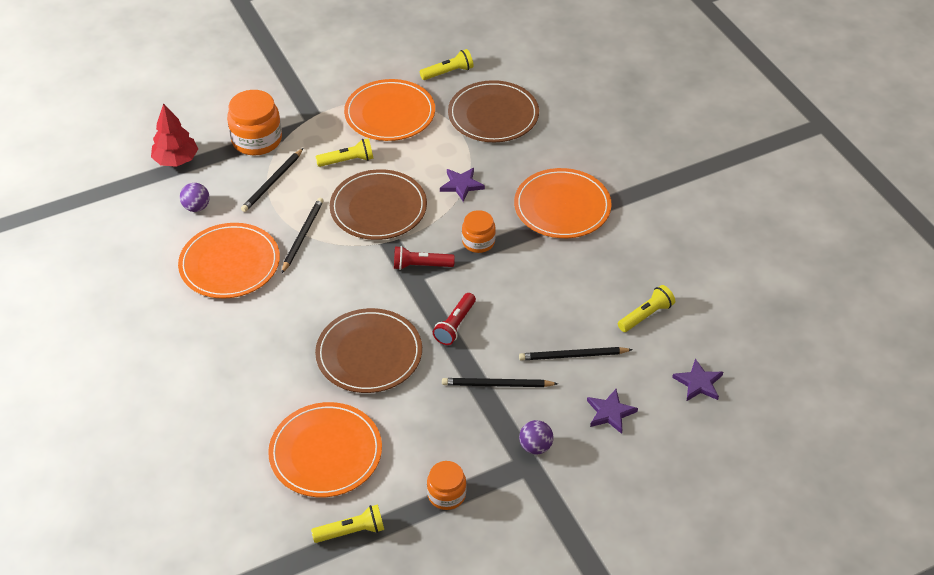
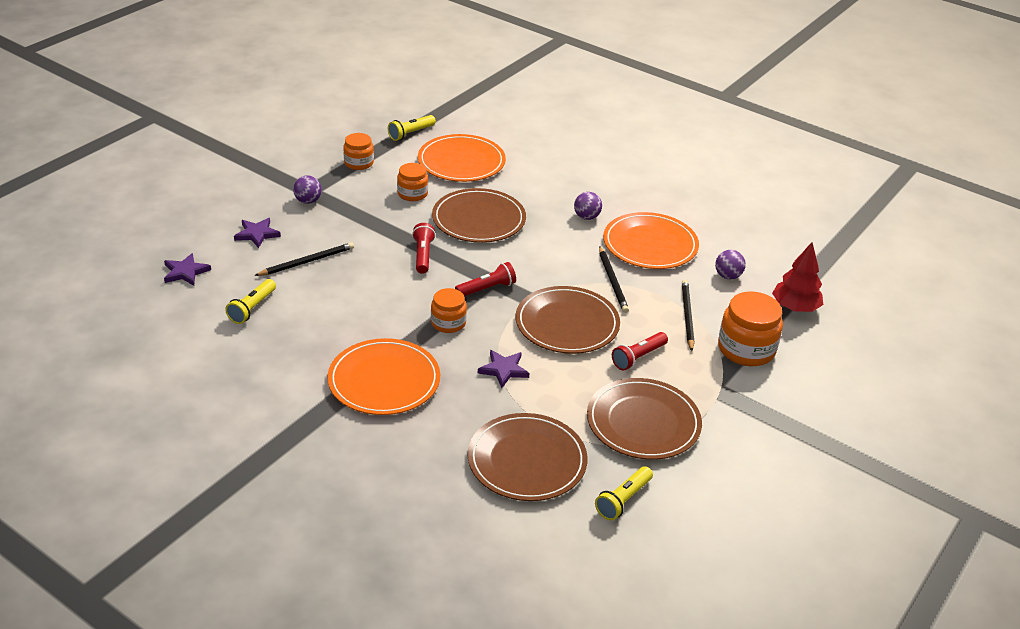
camera: 150 degrees right, 10 degrees down
(258, 319) = (586, 217): none -> purple ball
(347, 161) = (638, 357): yellow flashlight -> red flashlight
(390, 113) = (643, 422): orange plate -> brown plate
(414, 417) = (412, 194): none -> orange jar
(497, 384) = (361, 227): black pencil -> none

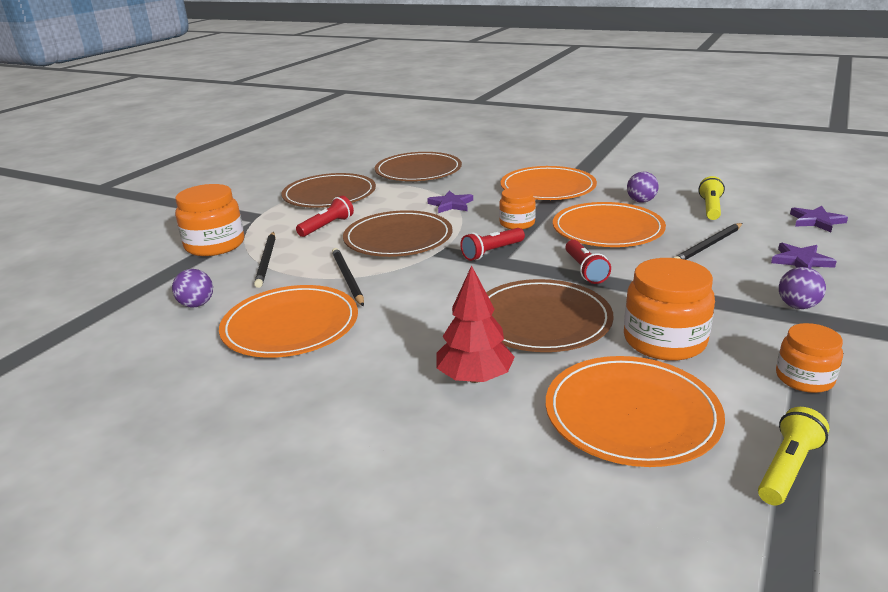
camera: 175 degrees right, 10 degrees down
(371, 297) = (607, 229): none -> orange plate
(412, 194) = (664, 340): orange jar -> orange jar, size x1.64
(586, 217) = (382, 349): purple ball -> purple ball (641, 201)
(623, 500) = (349, 166): yellow flashlight -> none
(795, 307) = (132, 285): red tree -> red tree (474, 377)

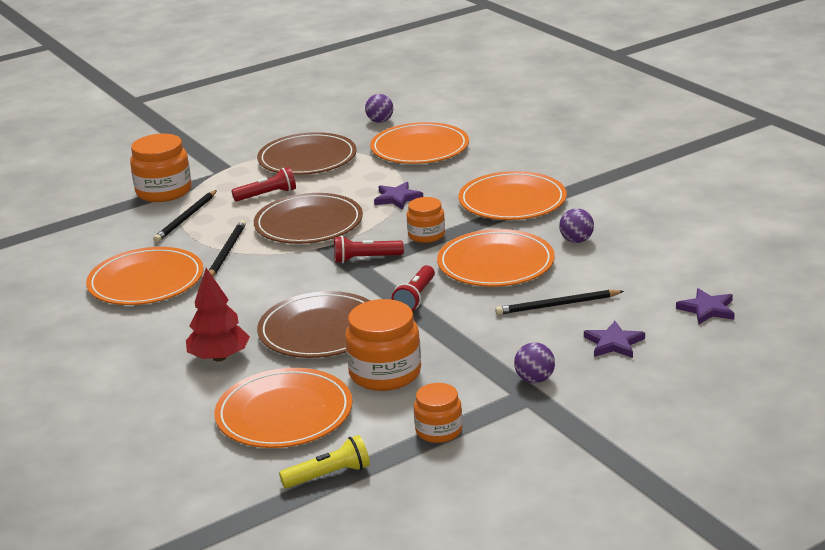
camera: 30 degrees right, 0 degrees up
(197, 304) = (102, 245): purple ball -> purple ball (380, 121)
(418, 171) = (419, 148): brown plate -> orange plate
(710, 208) = (630, 267): yellow flashlight -> none

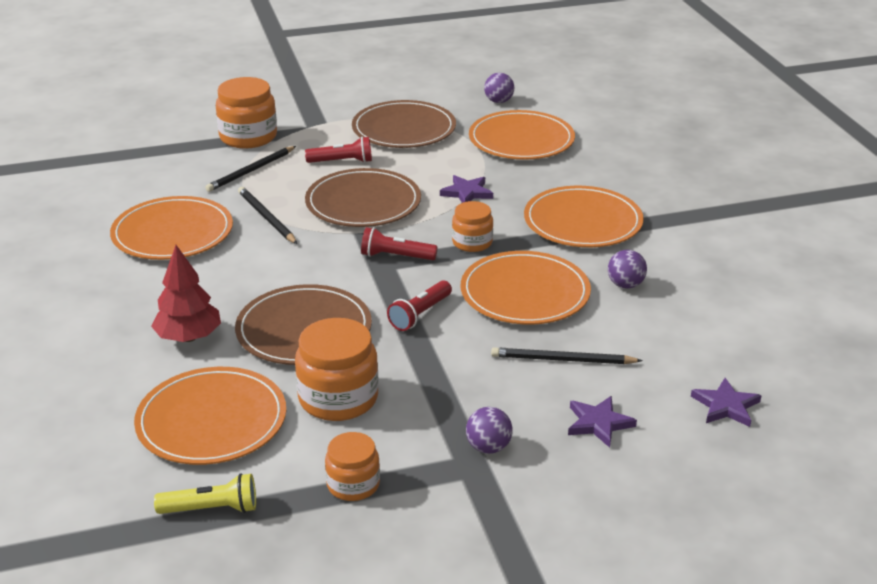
camera: 15 degrees right, 5 degrees up
(227, 252) = (266, 217): black pencil -> black pencil turned 60 degrees counterclockwise

